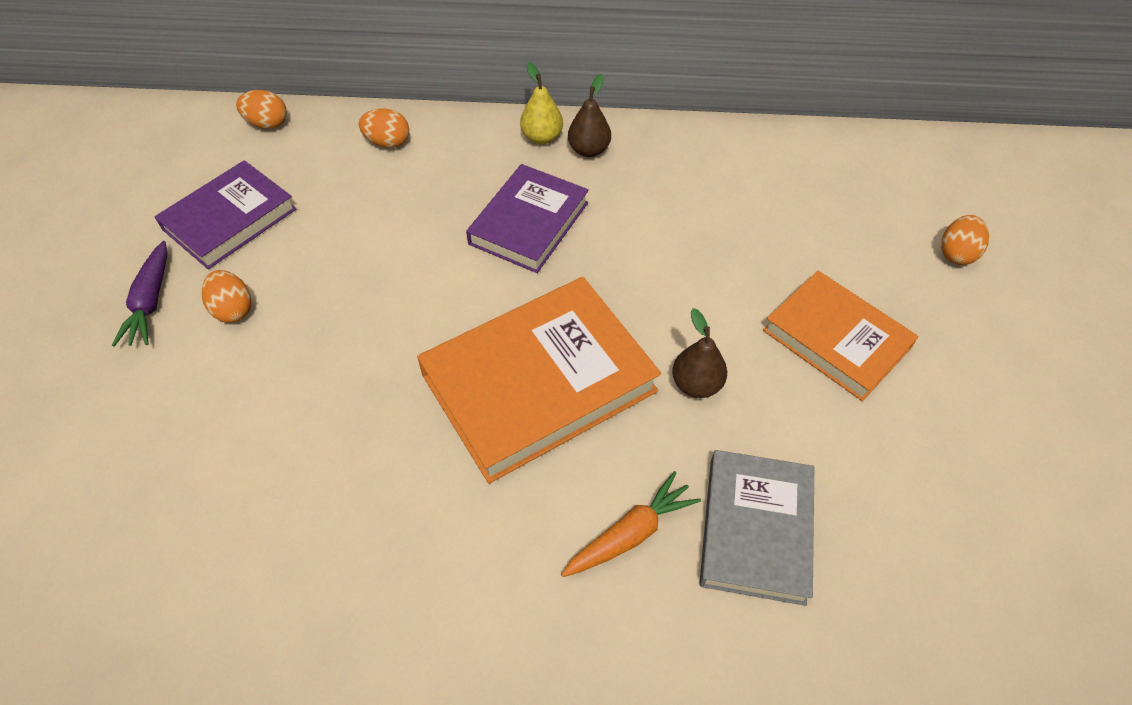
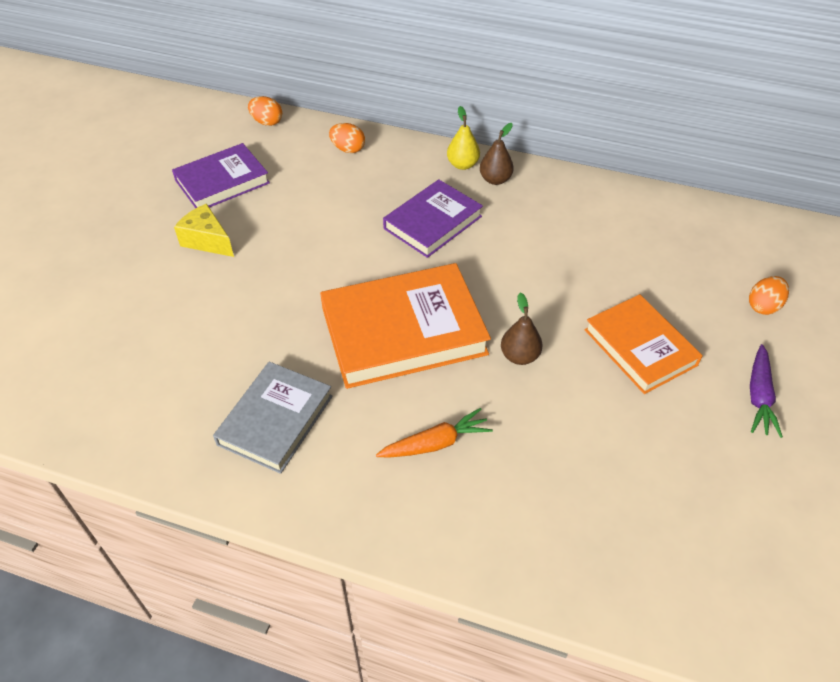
camera: 15 degrees right, 5 degrees down
(150, 302) = (154, 225): purple carrot -> purple carrot (759, 396)
(233, 309) = (207, 241): orange egg -> yellow cheese
(756, 529) = (529, 461): grey book -> grey book (276, 420)

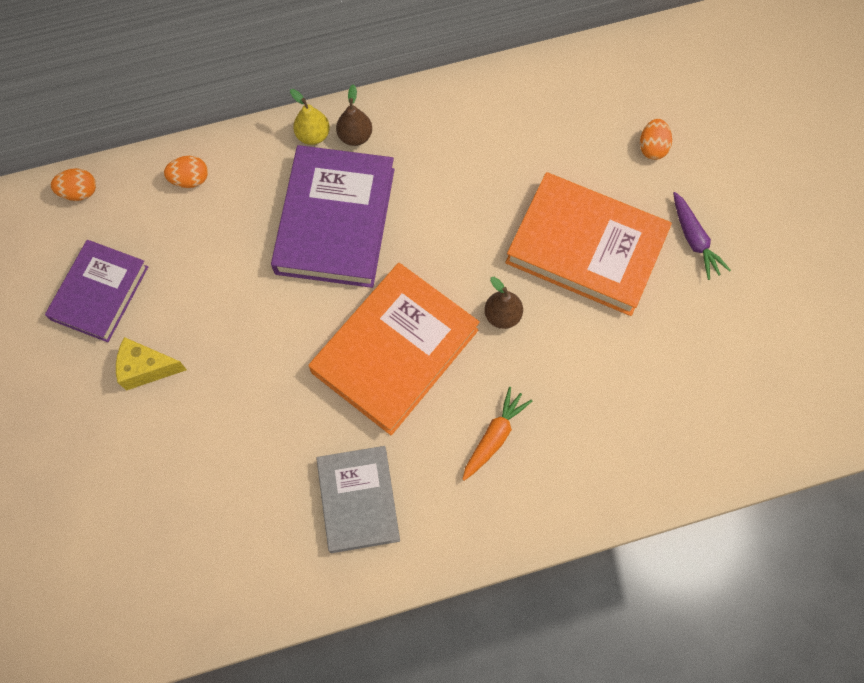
camera: 35 degrees left, 20 degrees up
(433, 222) = (335, 221): purple book -> purple book, size x1.57
(640, 347) = (586, 248): orange book -> orange book, size x1.57

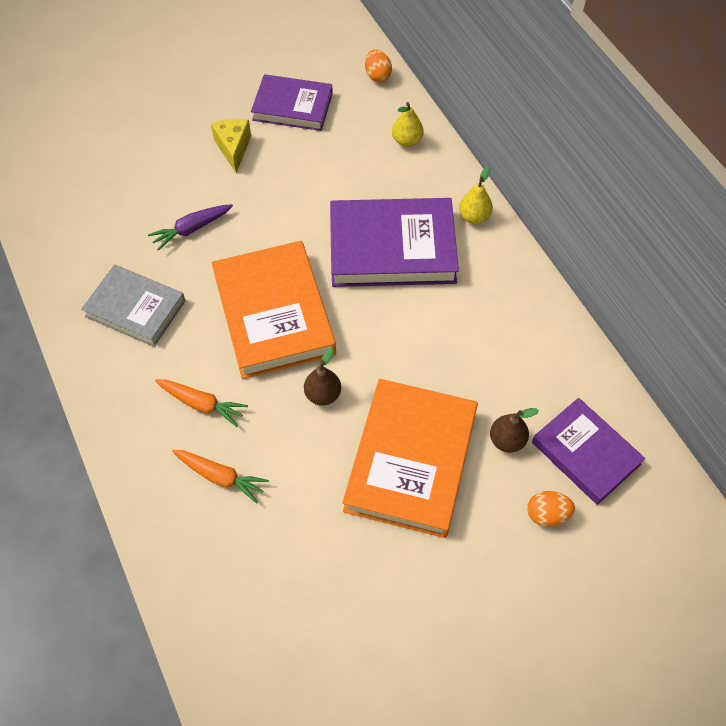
camera: 80 degrees right, 10 degrees down
(190, 180) = (407, 141): orange egg -> yellow pear
(355, 136) = (482, 248): brown pear -> brown pear (507, 440)
(358, 500) = (135, 309): grey book -> grey book turned 45 degrees clockwise
(395, 351) = (273, 314): orange book -> orange book turned 45 degrees clockwise
(580, 425) = (220, 477): none -> orange carrot
(597, 103) = (585, 453): none -> purple book
(694, 240) = (444, 568): purple carrot -> purple carrot (191, 229)

